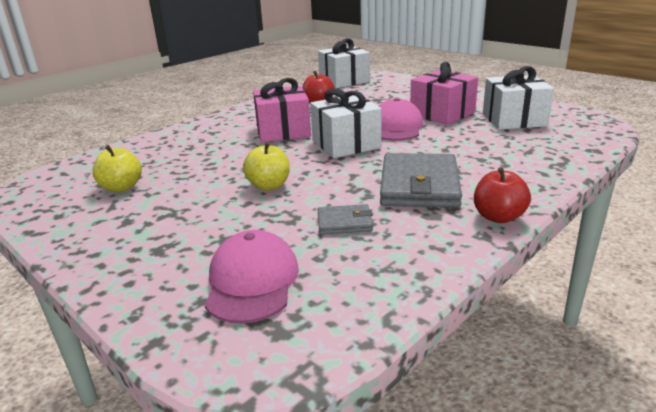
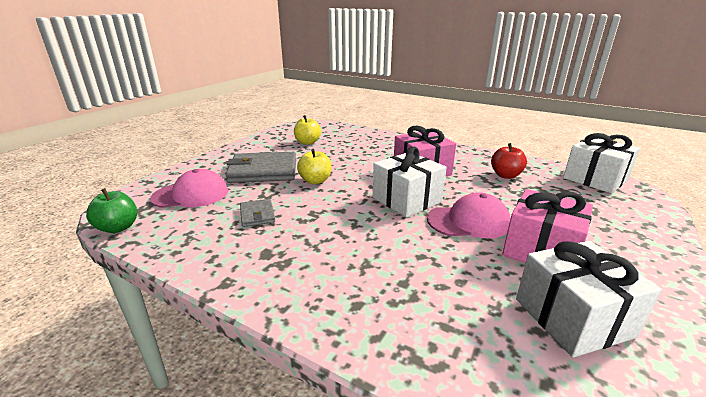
camera: 75 degrees right, 0 degrees up
(338, 343) = (118, 228): none -> green apple
(419, 185) = (325, 244): grey wallet -> grey wallet (263, 171)
(498, 217) = (259, 293): red apple -> none

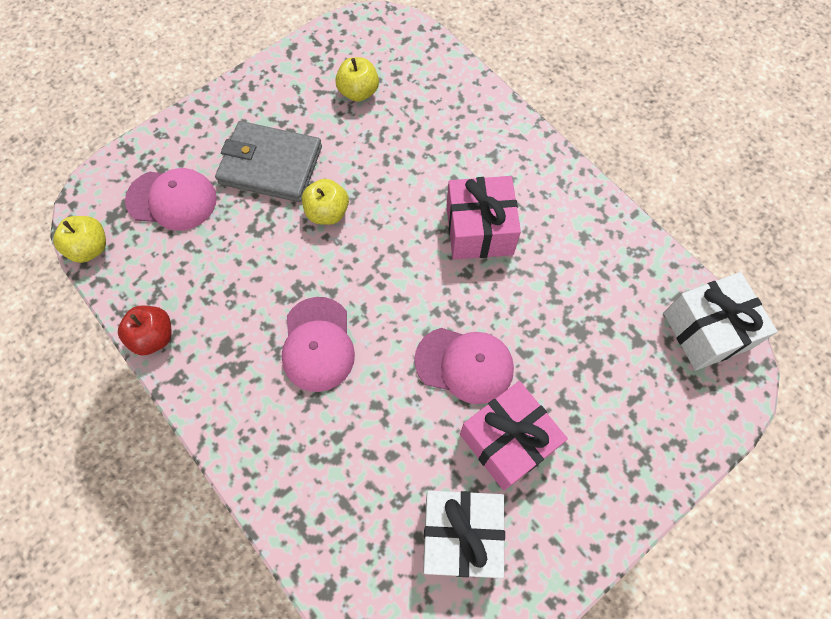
camera: 20 degrees right, 40 degrees up
(118, 228) = (90, 248): green apple -> yellow apple
(257, 215) = (235, 270): grey wallet -> none
(348, 235) = (318, 344): none -> pink cap
(407, 200) = (419, 296): white gift -> none
(505, 175) = (587, 280): red apple -> red apple (153, 337)

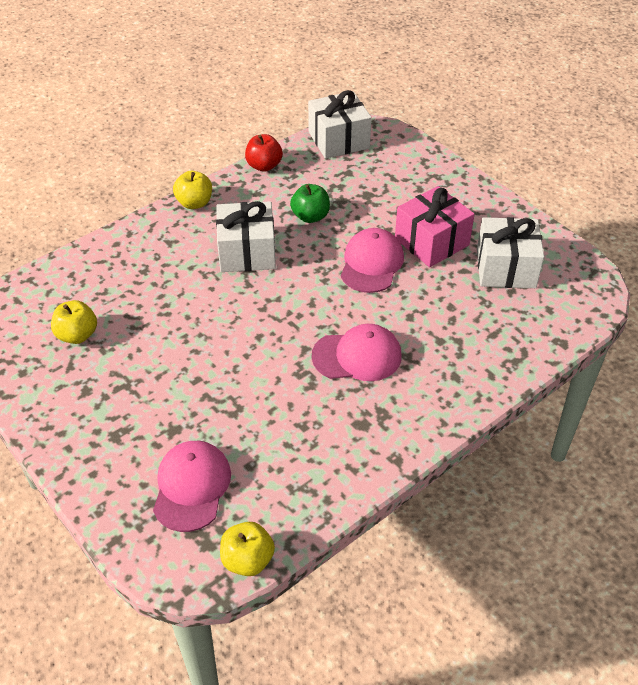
camera: 90 degrees left, 20 degrees down
(153, 337) = (354, 484): red apple -> red apple (264, 166)
(270, 165) = (158, 402): grey wallet -> none
(327, 212) = (220, 354): yellow apple -> yellow apple (194, 203)
(479, 230) = (247, 252): pink gift -> white gift
(546, 296) = (310, 216): none -> green apple

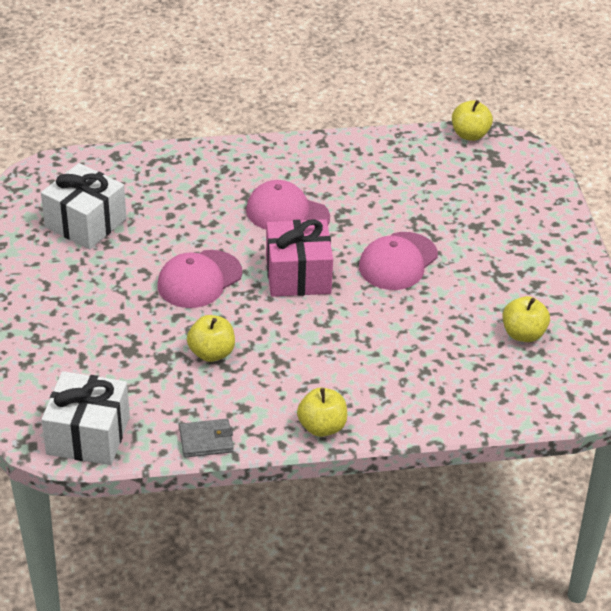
camera: 150 degrees left, 5 degrees down
(191, 487) = (484, 186): pink cap -> pink cap (398, 261)
(247, 252) = (308, 343): white gift -> none
(264, 166) = (206, 440): red apple -> grey wallet
(310, 216) = (211, 353): green apple -> yellow apple
(431, 242) = (122, 274): pink gift -> pink gift (298, 275)

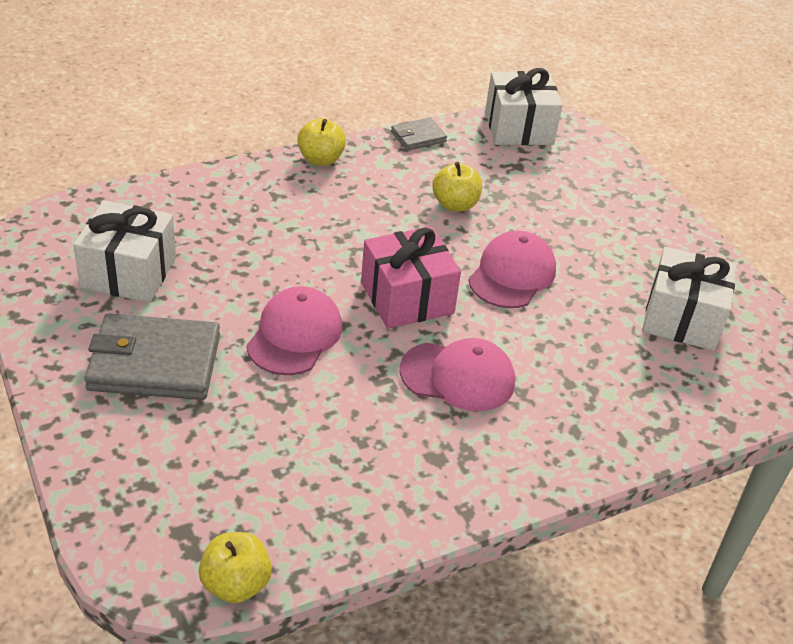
camera: 160 degrees right, 0 degrees up
(507, 259) = (154, 362): none -> grey wallet
(523, 334) = (129, 272): yellow apple -> white gift

